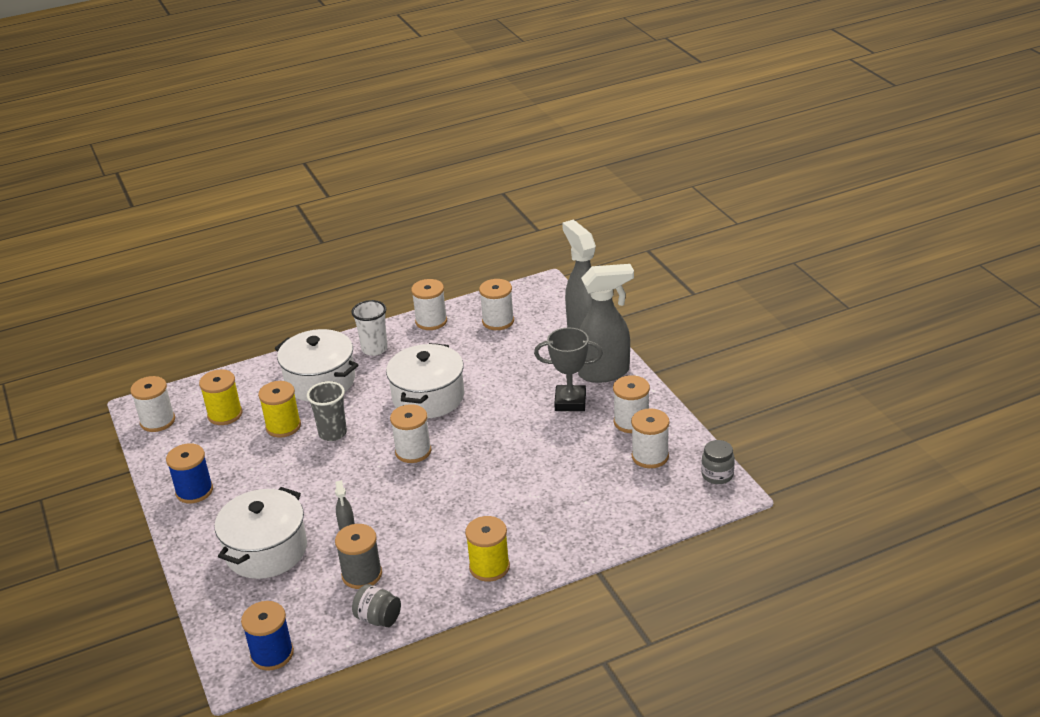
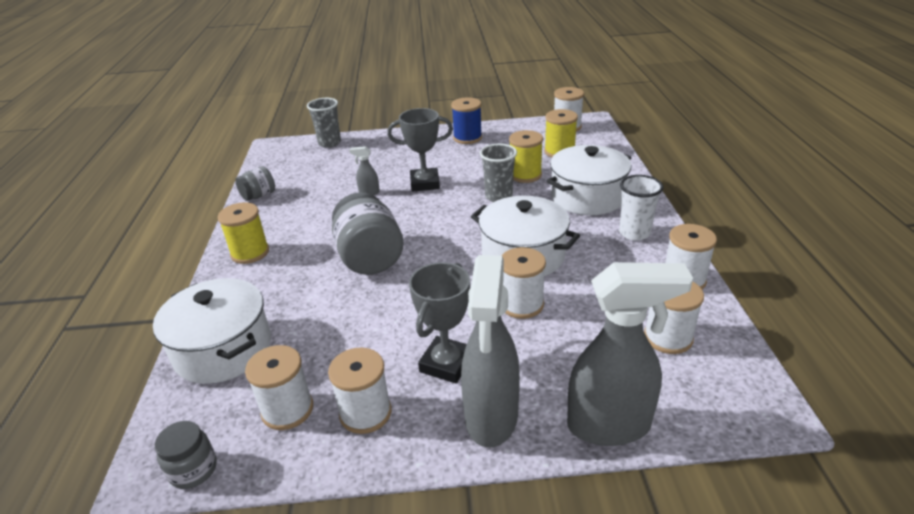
camera: 110 degrees right, 0 degrees up
(222, 615) = (329, 143): none -> grey cup
(266, 550) = (376, 160): white pot -> white pot (223, 349)
(272, 654) = (276, 157): blue spool -> none
(317, 491) = (425, 183): none -> grey trophy
(362, 574) = (309, 194): grey spool -> none
(413, 451) = (439, 235): white spool -> white spool (521, 304)
(465, 482) = (370, 258): none -> grey jar

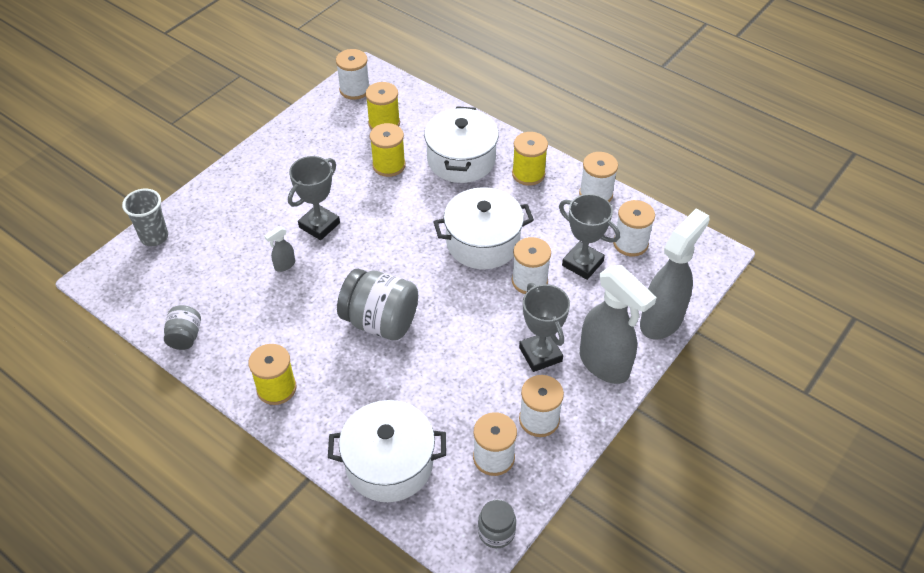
camera: 50 degrees left, 15 degrees up
(467, 138) = (284, 152): blue spool -> none
(498, 196) = (397, 200): grey cup -> none
(591, 322) = (582, 263): none -> grey trophy
(634, 233) = (528, 174): white cup -> yellow spool

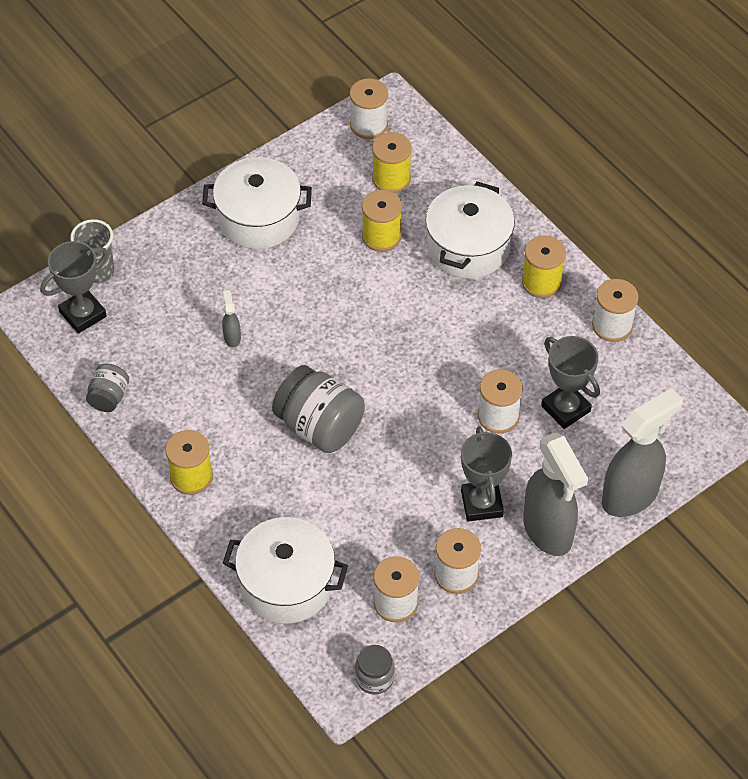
camera: 15 degrees right, 5 degrees up
(284, 265) = (232, 337): grey spray bottle -> grey spray bottle turned 105 degrees clockwise
(319, 225) = (282, 296): grey trophy -> grey trophy (83, 314)
(483, 242) = (460, 358): white pot -> white pot (258, 218)
(630, 243) = (630, 396): white spool -> none

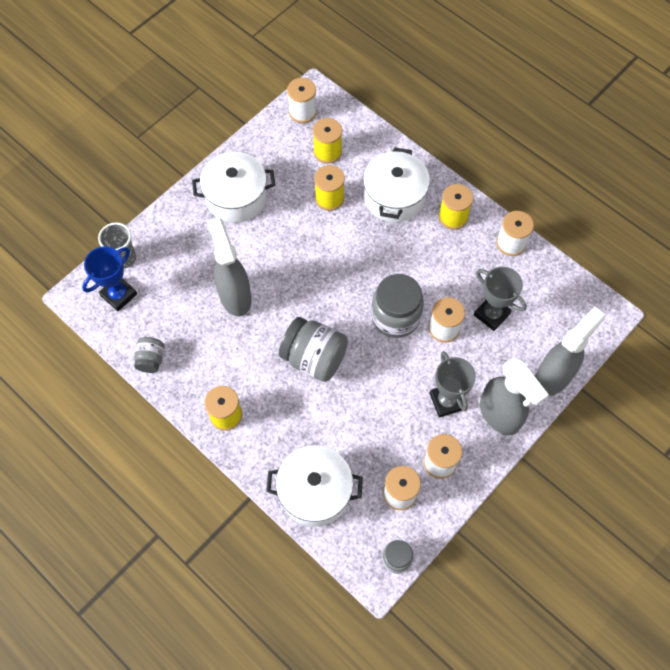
camera: 10 degrees left, 10 degrees up
(83, 314) = (119, 295): grey trophy -> blue trophy
(232, 337) = (235, 296): grey spray bottle -> grey spray bottle, size x2.40
(437, 393) = (395, 317): none -> grey jar

